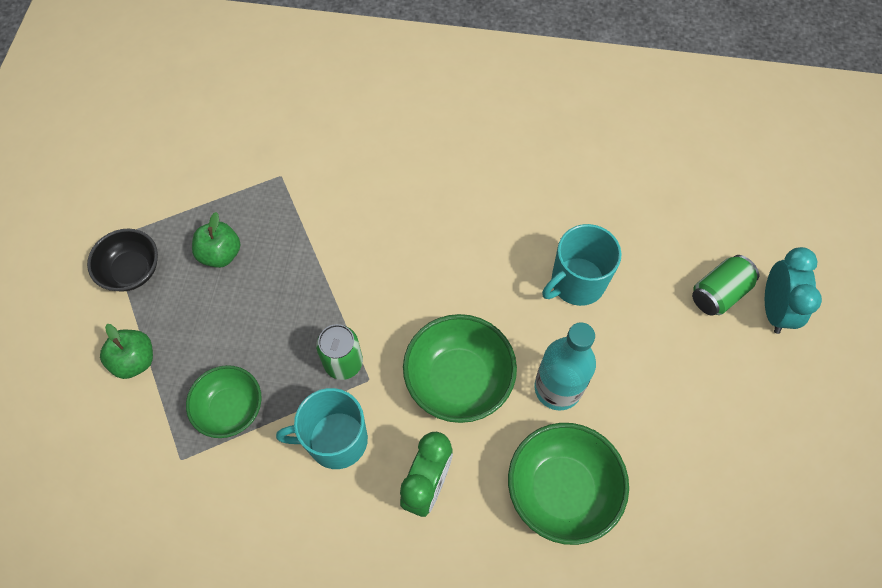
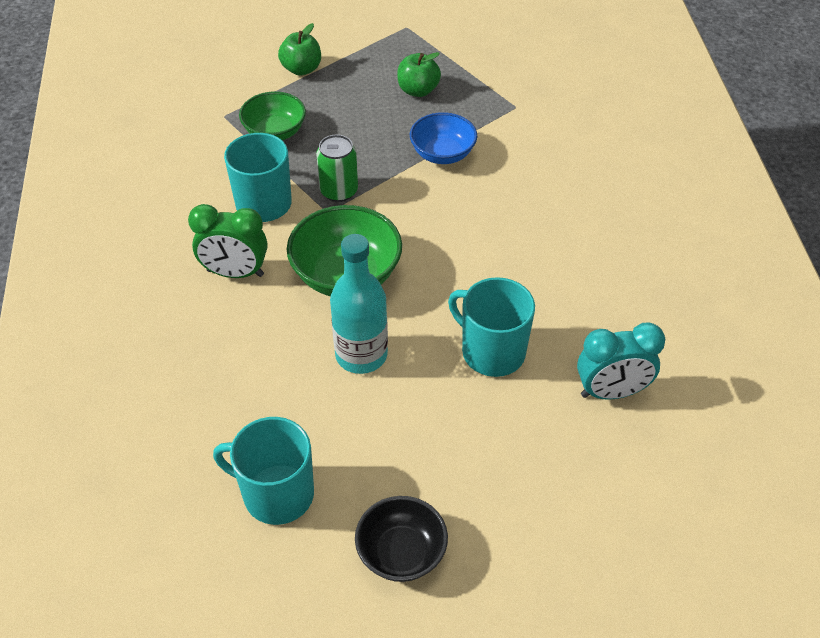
camera: 75 degrees right, 15 degrees down
(132, 270) = (381, 46): black bowl -> black bowl (401, 553)
(324, 256) = (442, 154): none -> blue bowl
(562, 490) = (252, 376): green bowl -> none
(693, 490) = (276, 494): none -> turquoise mug
(719, 293) = (533, 493): green can -> none
(774, 309) = (534, 558): turquoise clock -> turquoise clock (611, 392)

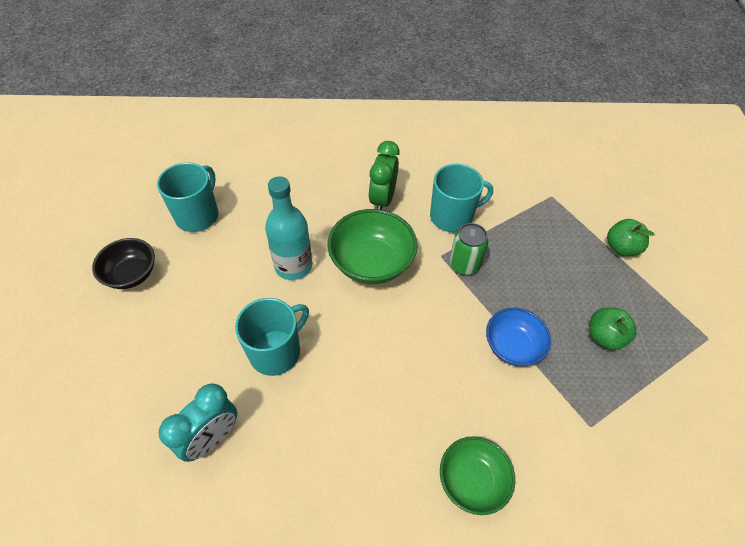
camera: 95 degrees right, 5 degrees up
(275, 132) = (534, 226): green bowl -> green bowl (472, 480)
(611, 392) = (212, 438): turquoise clock -> turquoise clock turned 135 degrees counterclockwise

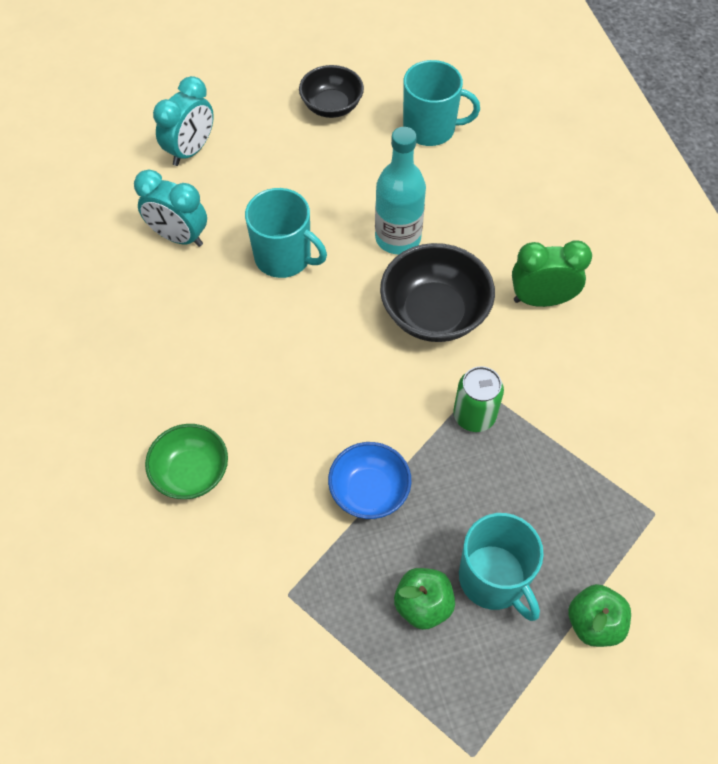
camera: 75 degrees right, 5 degrees up
(110, 404) = (190, 150): none -> turquoise clock
(371, 263) = (434, 313): green bowl -> black bowl
(452, 217) = (550, 387): turquoise mug -> turquoise mug (493, 579)

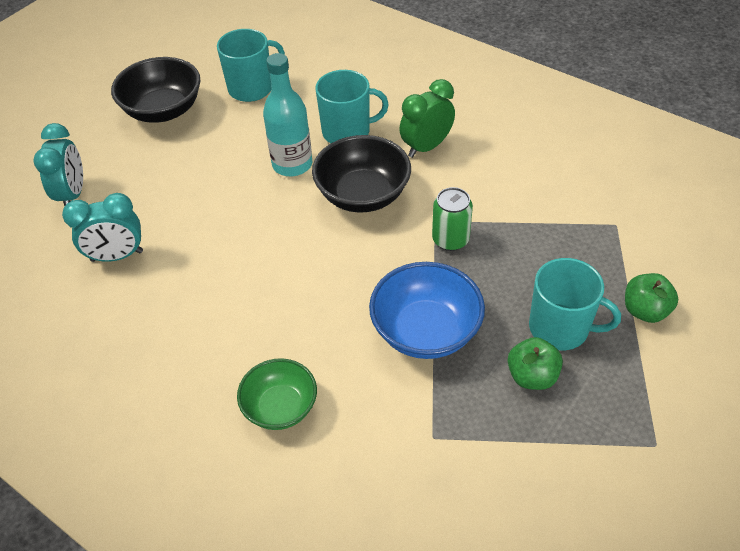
camera: 35 degrees left, 10 degrees down
(284, 257) = (217, 222): turquoise mug -> turquoise mug (347, 132)
(331, 106) = (163, 110): black bowl -> black bowl, size x1.51
(369, 491) = (426, 331): blue bowl -> blue bowl, size x1.51

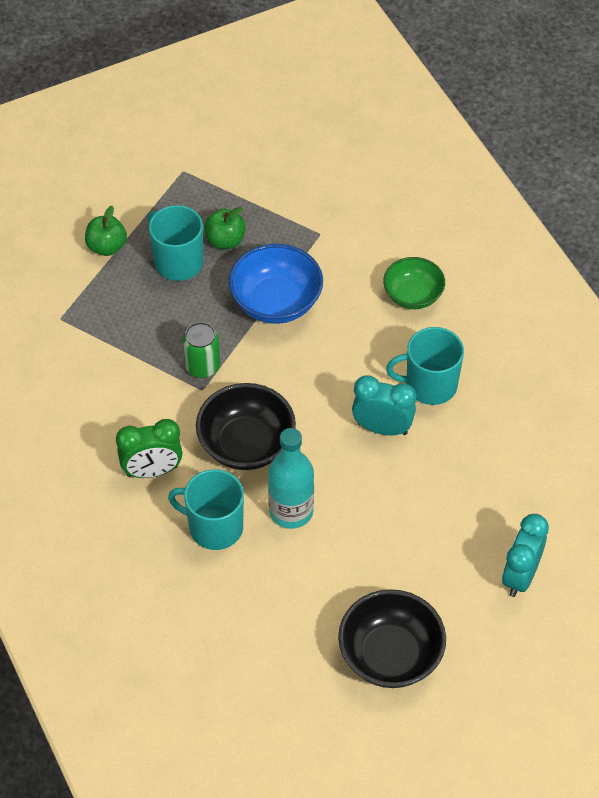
camera: 155 degrees left, 5 degrees up
(117, 256) = (496, 481): turquoise clock -> turquoise clock (382, 428)
(252, 88) = (278, 642): turquoise mug -> turquoise mug (430, 385)

